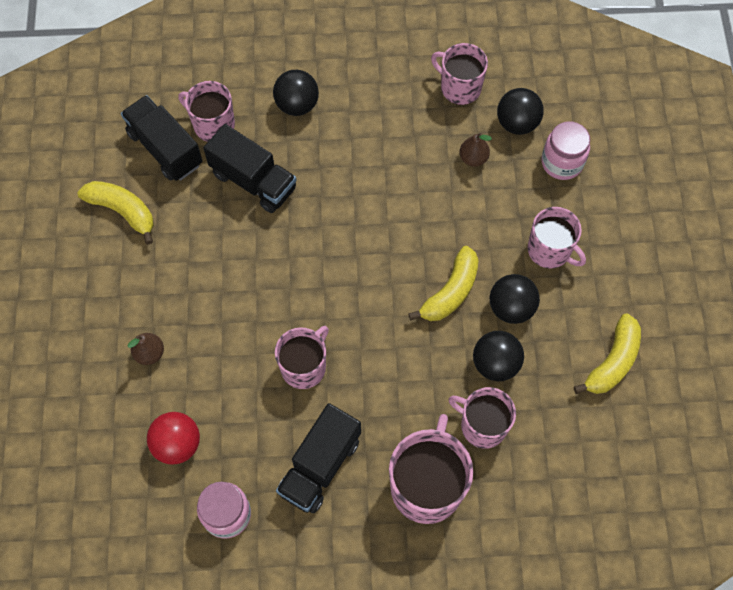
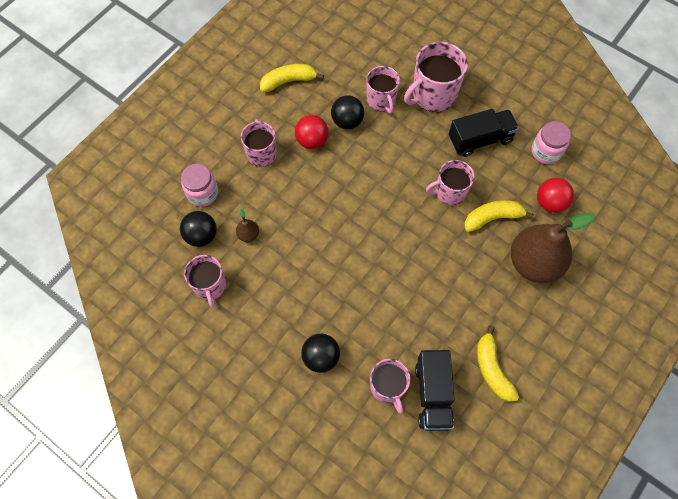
camera: 140 degrees left, 0 degrees up
(149, 353) = (534, 263): brown pear -> brown pear, size x2.47
(253, 181) = (392, 324): black truck -> none
(450, 292) = (336, 171): yellow banana -> yellow banana (493, 218)
(511, 308) = (312, 141): black ball -> red ball

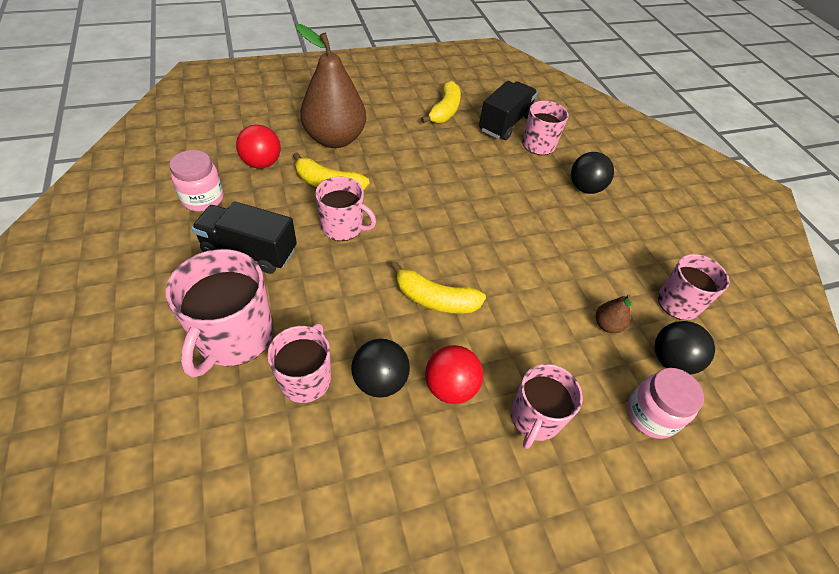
camera: 150 degrees left, 15 degrees down
(289, 81) = (413, 517): yellow banana -> yellow banana (435, 299)
(433, 95) = (234, 337): pink mug -> pink mug turned 105 degrees clockwise

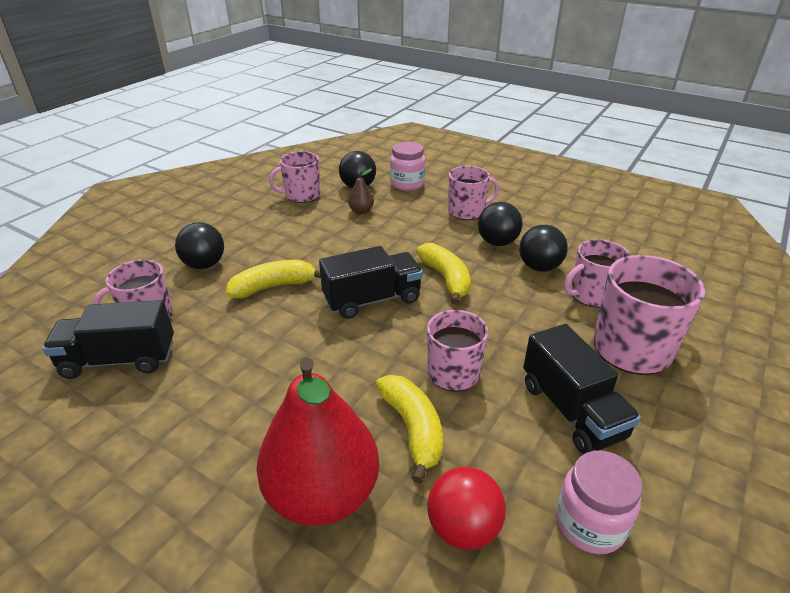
camera: 125 degrees left, 15 degrees down
(335, 139) = (322, 494): brown pear -> red pear
(444, 111) = (133, 428): yellow banana -> yellow banana (274, 286)
(450, 387) = (497, 242): red ball -> black ball
(454, 240) = (372, 300): none -> black truck

